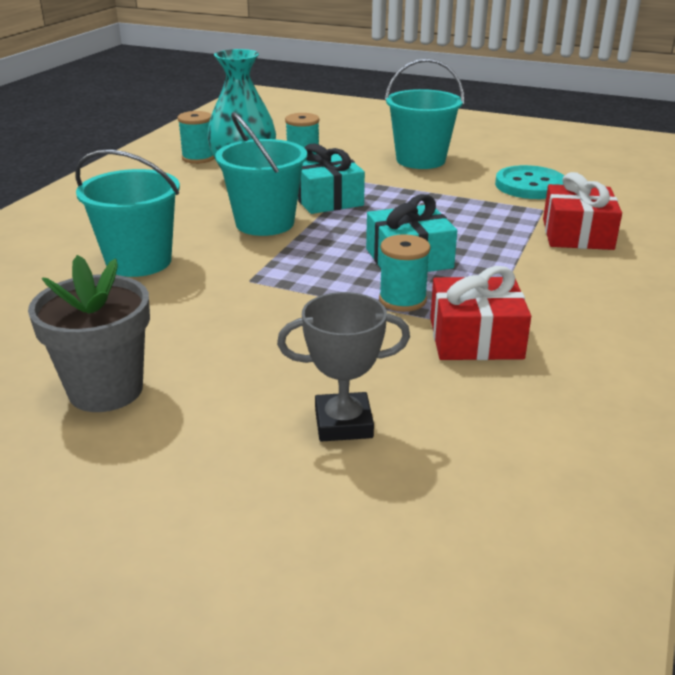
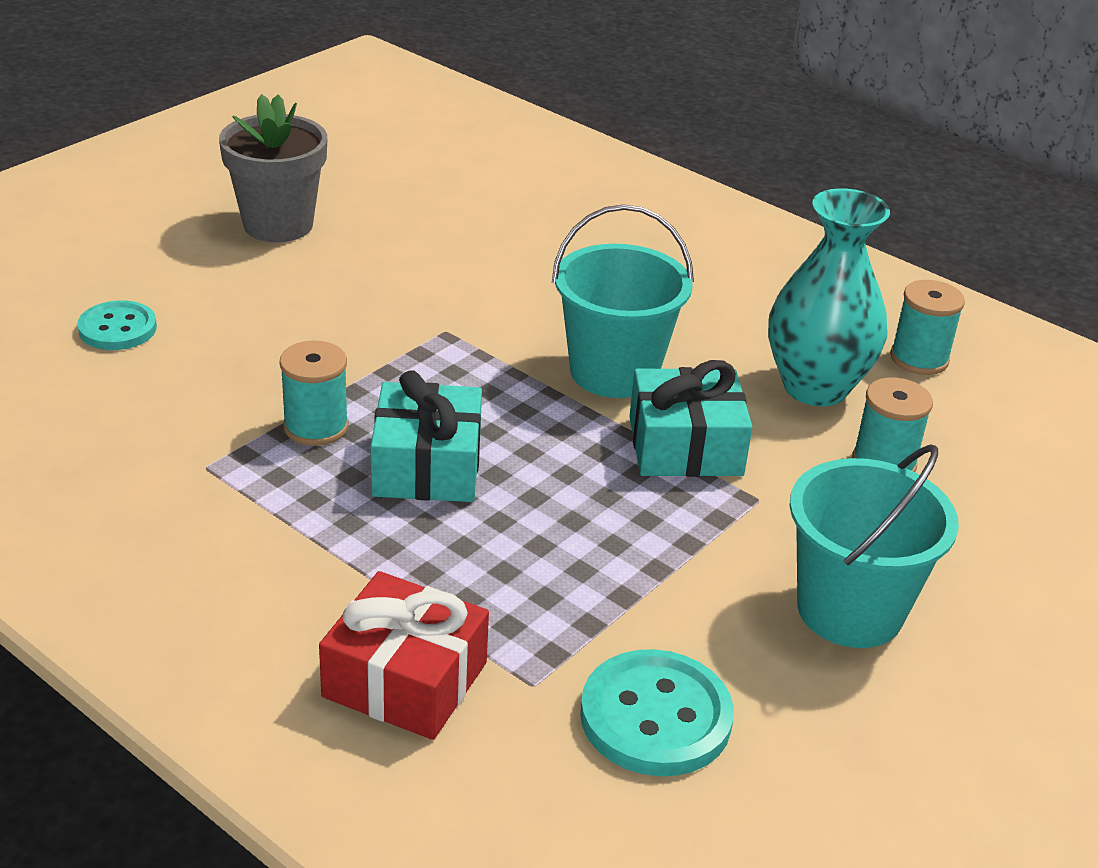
camera: 105 degrees right, 5 degrees up
(139, 262) = (541, 267): turquoise bucket -> none
(343, 423) = (117, 328): grey trophy -> turquoise button
(475, 338) = (187, 453): red gift -> none

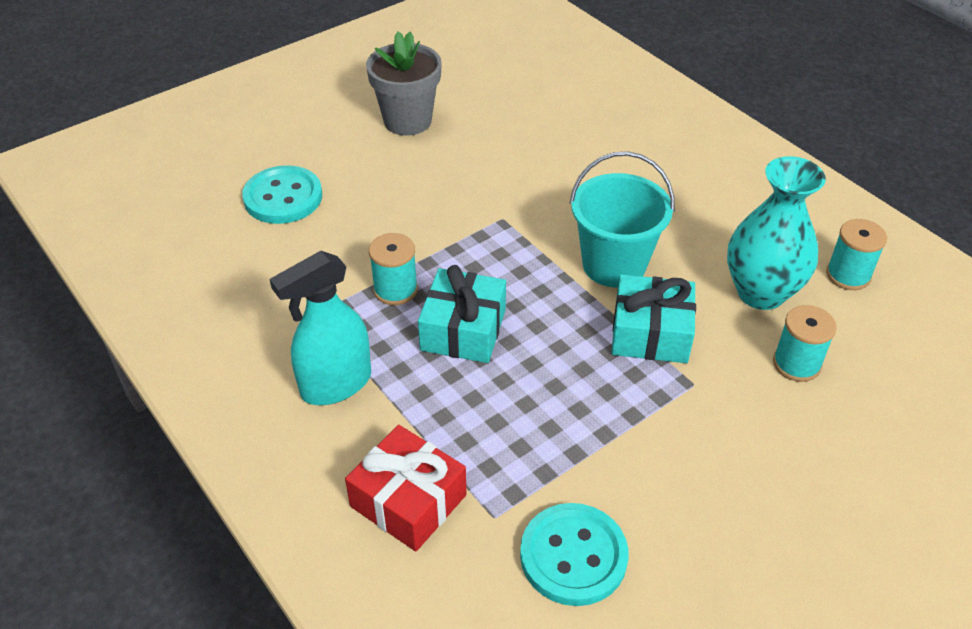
camera: 15 degrees right, 10 degrees up
(117, 328) = (283, 197): turquoise button -> turquoise button, size x1.52
(259, 550) = (335, 384): none -> turquoise spray bottle
(850, 610) = (738, 487): turquoise bucket -> none

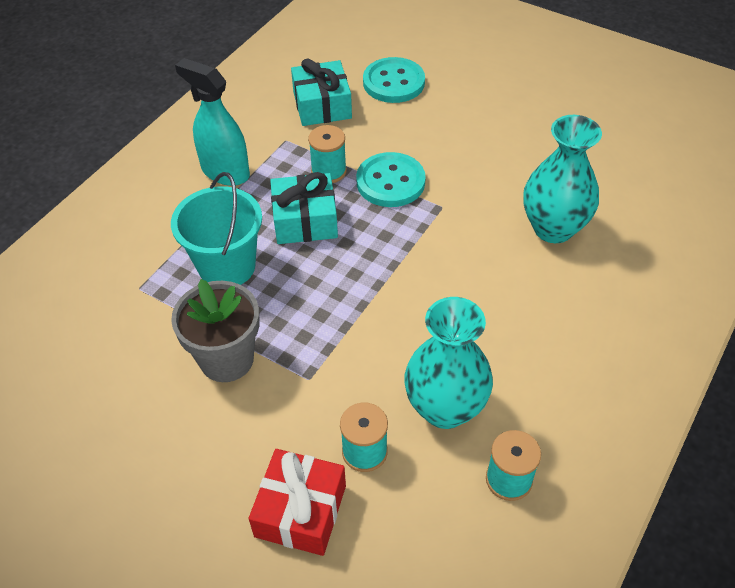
camera: 70 degrees right, 5 degrees up
(407, 121) = (528, 115): grey flower pot -> grey flower pot (226, 359)
(408, 501) = (139, 240): red gift -> red gift (300, 511)
(571, 155) = (553, 228): none -> turquoise vase
(573, 556) = (117, 340): turquoise button -> turquoise button (390, 182)
(614, 265) = (425, 292): turquoise bucket -> turquoise bucket (227, 266)
(650, 333) = (354, 336): turquoise gift -> turquoise gift (322, 105)

